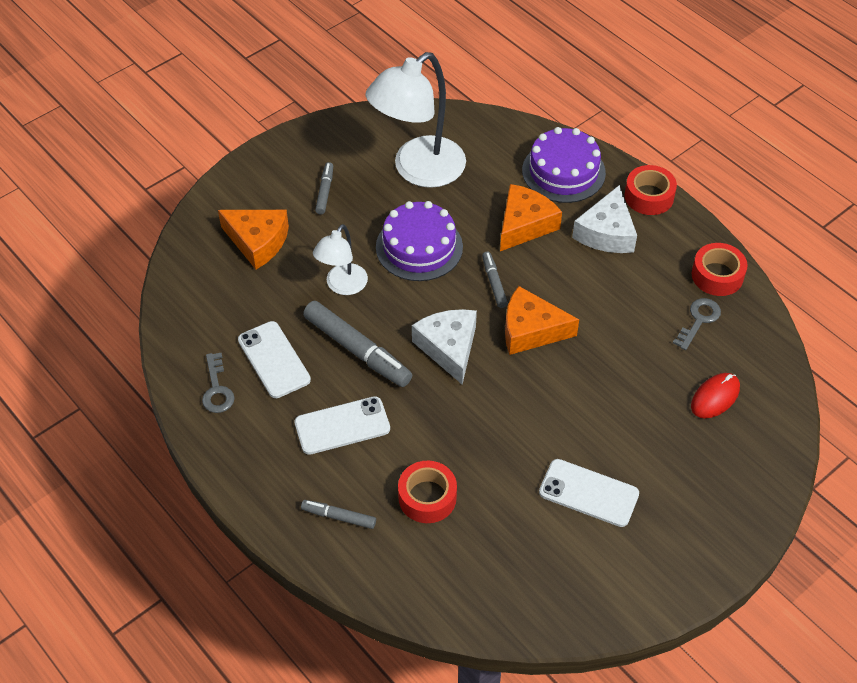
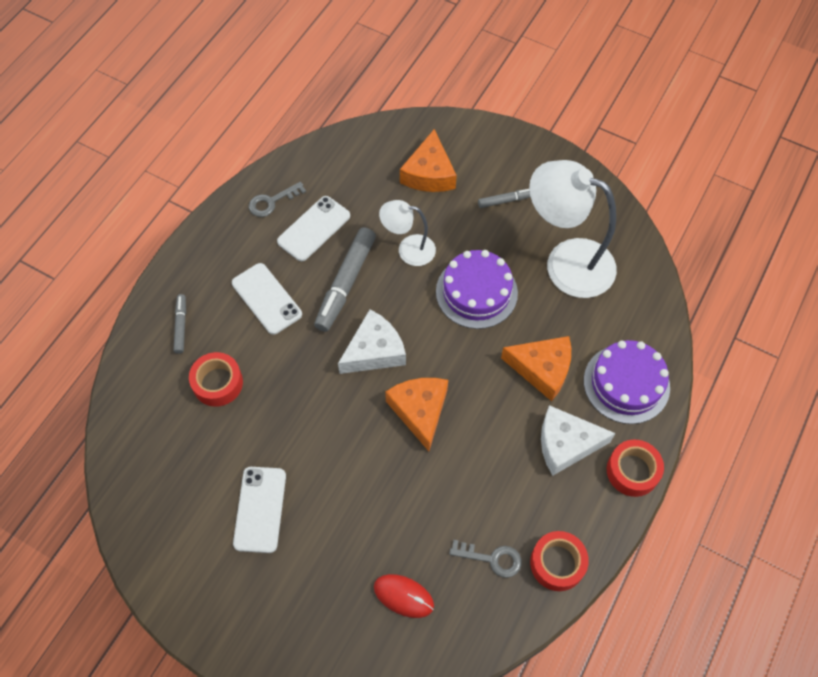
camera: 70 degrees right, 10 degrees up
(494, 283) = (461, 364): grey marker -> none

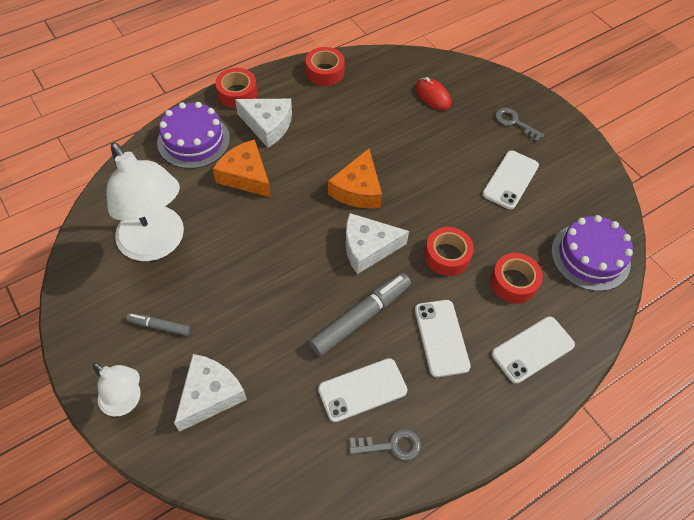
camera: 155 degrees left, 5 degrees down
(181, 326) = (532, 349): grey marker -> white phone
(293, 380) = (447, 256): none -> red tape
(408, 249) = (284, 322): white lamp -> white lamp (126, 401)
(429, 173) = (210, 395): orange cheese -> white cheese
(476, 292) = (251, 255): purple cake -> purple cake (590, 256)
(492, 559) = (364, 90): grey key -> grey key (514, 122)

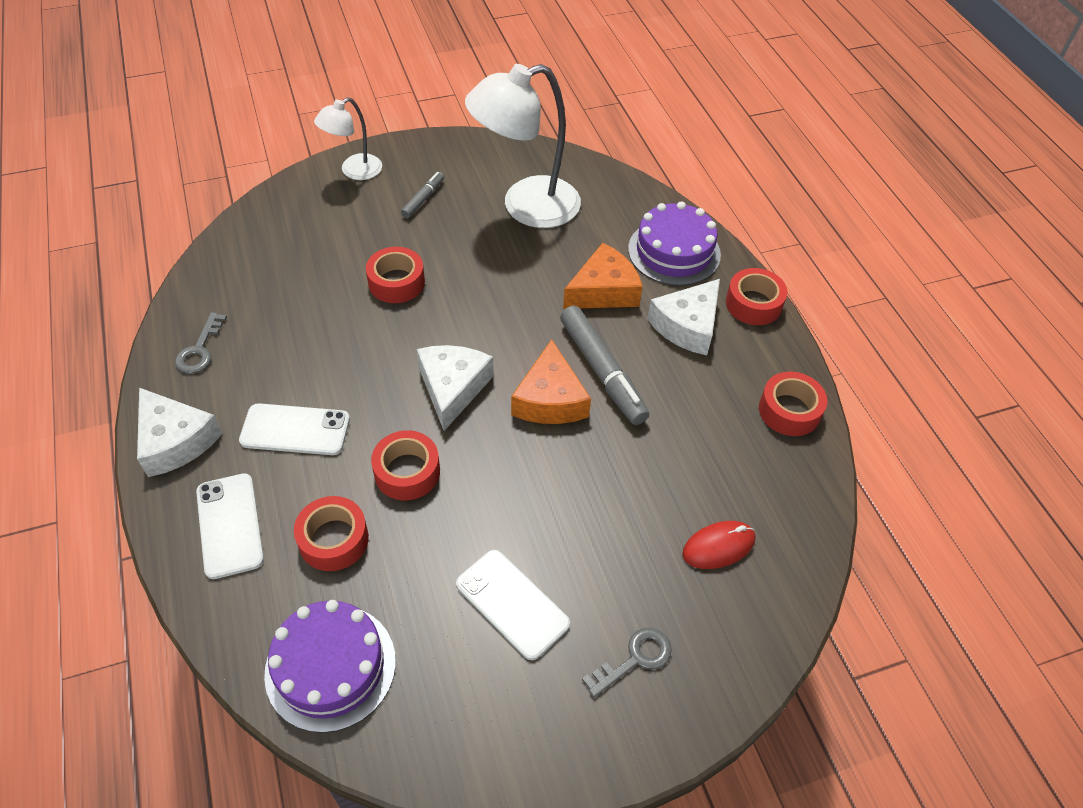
camera: 105 degrees right, 5 degrees down
(210, 395) = (330, 224): white cheese -> white cheese (175, 441)
(271, 316) = (396, 282): none -> red tape
(357, 189) = (550, 399): orange cheese -> orange cheese turned 120 degrees counterclockwise
(361, 317) = (359, 358): grey marker -> grey marker (602, 371)
(362, 390) = (272, 340): white phone -> none

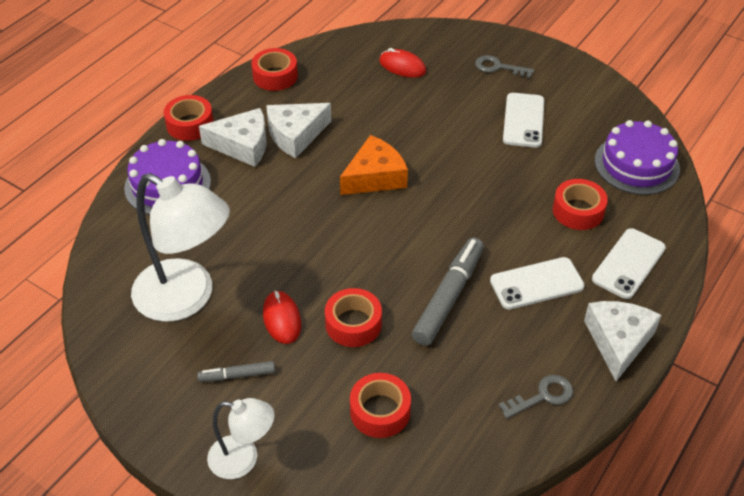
camera: 125 degrees left, 5 degrees down
(295, 430) = (536, 284): white phone -> white phone turned 75 degrees counterclockwise
(407, 472) = (500, 209): red tape -> red tape (380, 411)
(447, 246) = (282, 319): none -> red mouse
(453, 388) = (416, 227): white cheese -> white cheese (295, 135)
(602, 371) = (326, 165): grey marker -> grey marker (448, 297)
(604, 291) = (247, 201): orange cheese -> none

